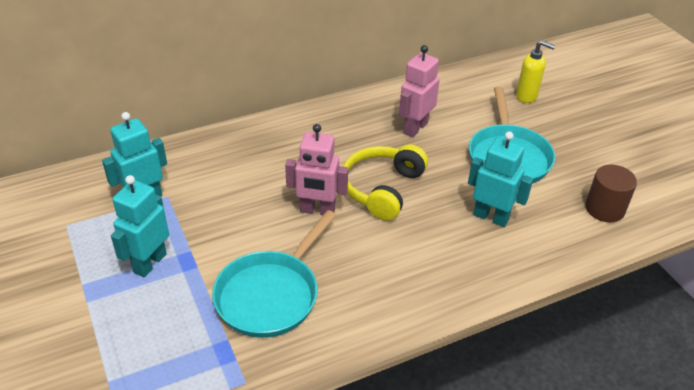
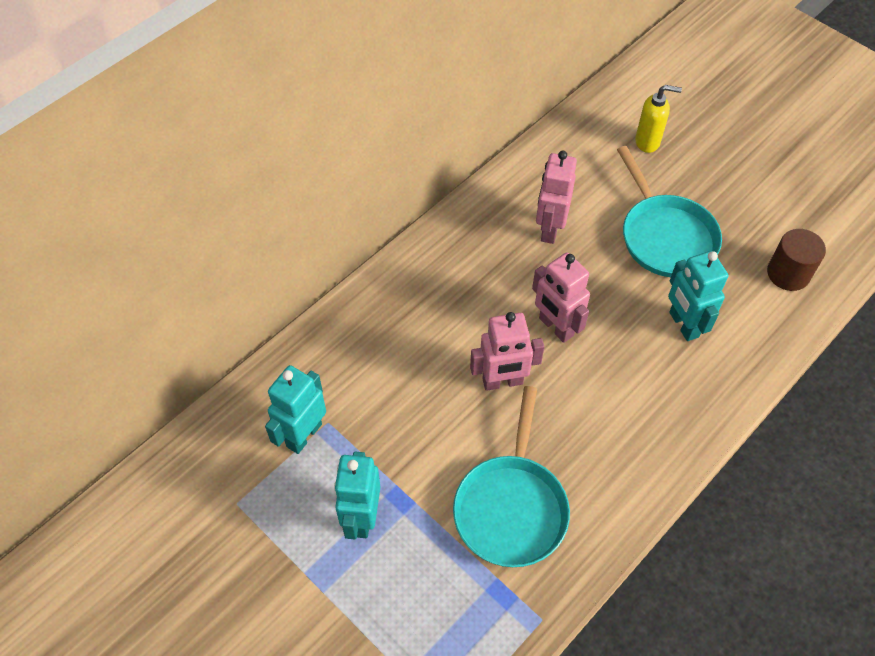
camera: 20 degrees left, 15 degrees up
(382, 189) = (555, 327): yellow headphones -> pink robot
(491, 217) = (683, 325): turquoise robot -> turquoise robot turned 120 degrees counterclockwise

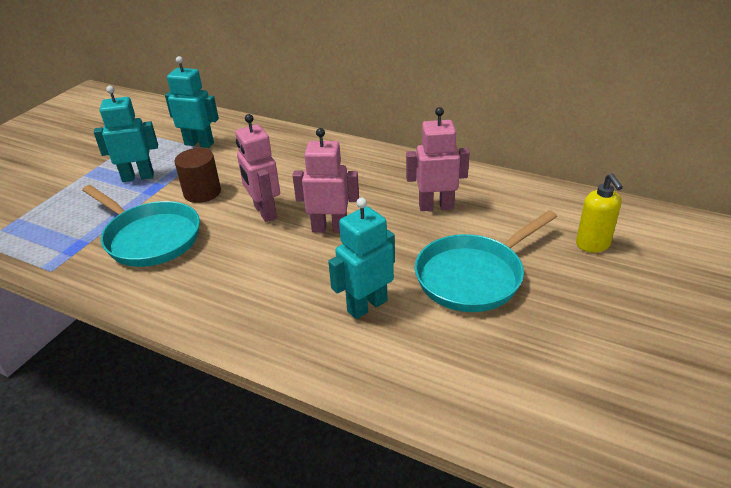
camera: 75 degrees right, 20 degrees down
(511, 507) = (149, 237): turquoise pan -> turquoise pan turned 135 degrees counterclockwise
(555, 327) = (330, 228): pink robot -> pink robot turned 60 degrees clockwise
(788, 273) = (482, 383): brown cylinder -> brown cylinder (202, 192)

